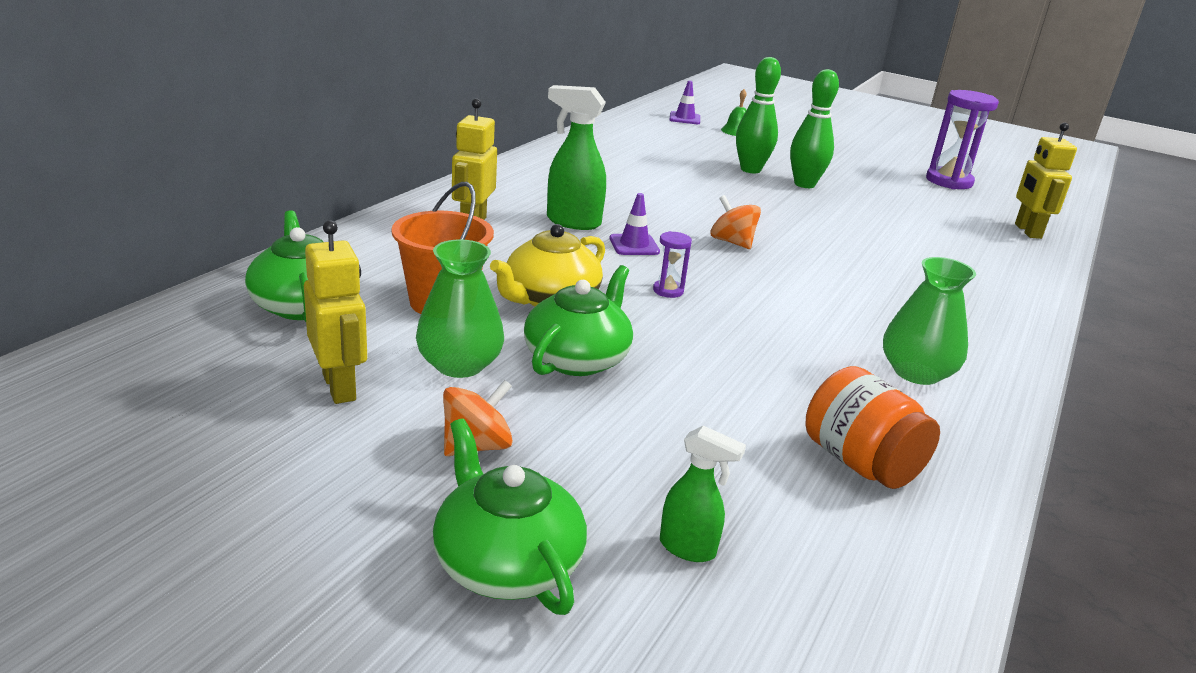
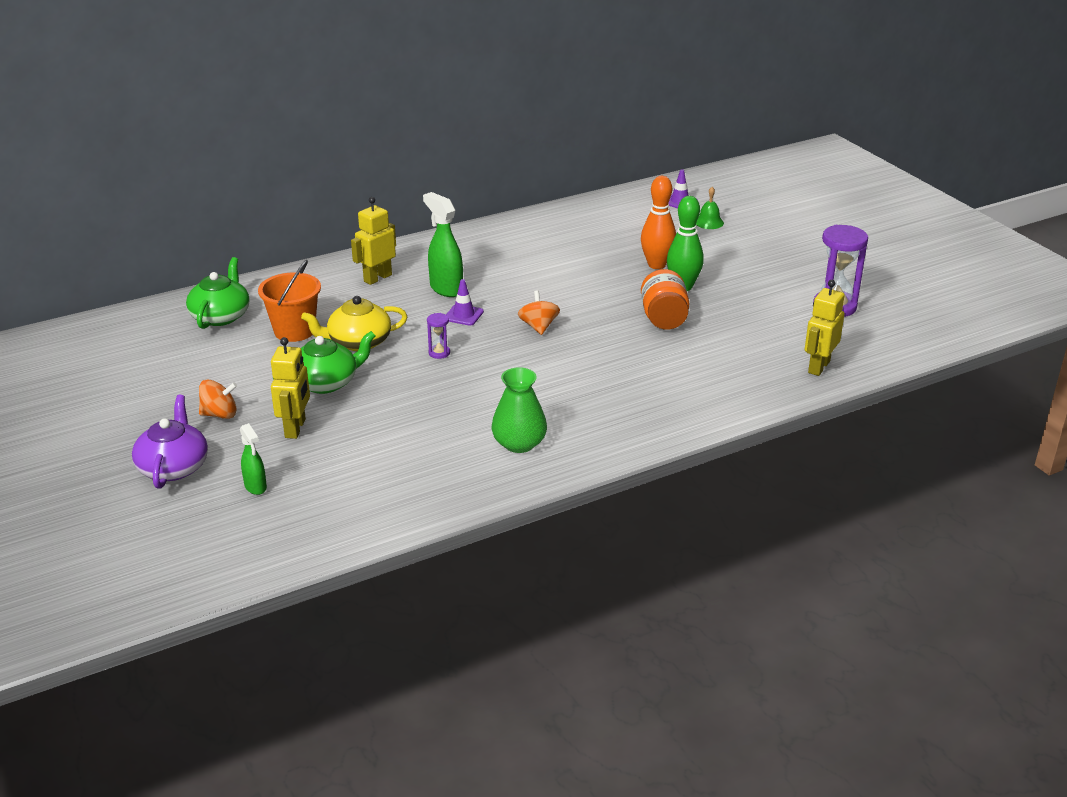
camera: 35 degrees right, 5 degrees up
(340, 387) = (191, 368): yellow robot -> yellow robot (295, 428)
(459, 365) = (260, 370): green vase -> none
(506, 563) = (174, 467): green teapot -> purple teapot
(750, 170) = (656, 265): green bowling pin -> orange bowling pin
(860, 463) = (399, 479): orange jar -> orange jar (664, 319)

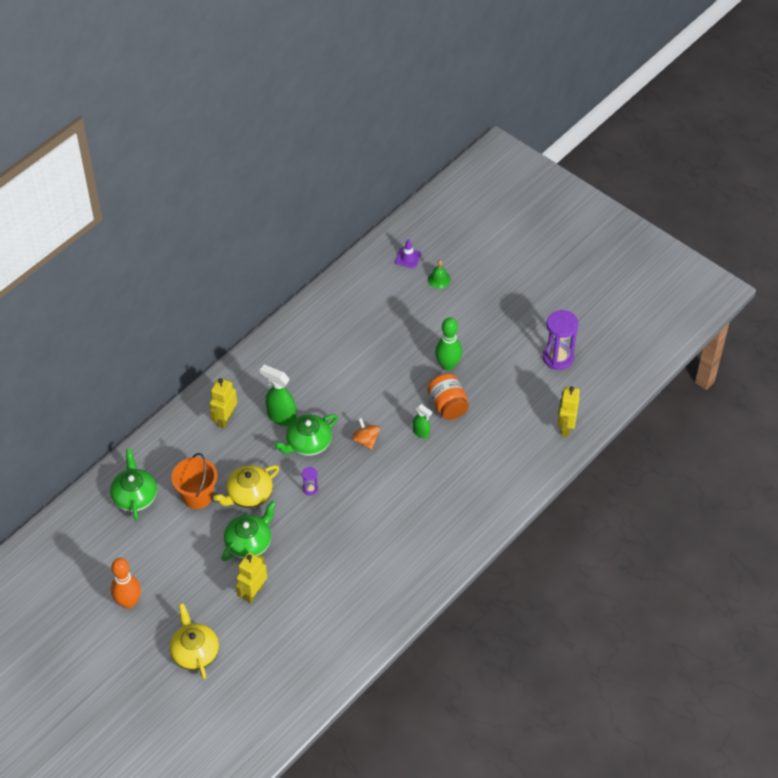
camera: 20 degrees left, 20 degrees up
(174, 467) = (195, 652): purple teapot -> yellow teapot
(220, 414) = (195, 595): orange spinning top -> none
(256, 487) = (257, 652): green spray bottle -> green spray bottle (421, 433)
(295, 428) = (253, 592): yellow robot -> yellow robot turned 135 degrees counterclockwise
(463, 315) = (308, 443): purple traffic cone -> green teapot
(519, 443) = (403, 561): green vase -> none
(656, 265) = (420, 344): orange bowling pin -> orange bowling pin (128, 602)

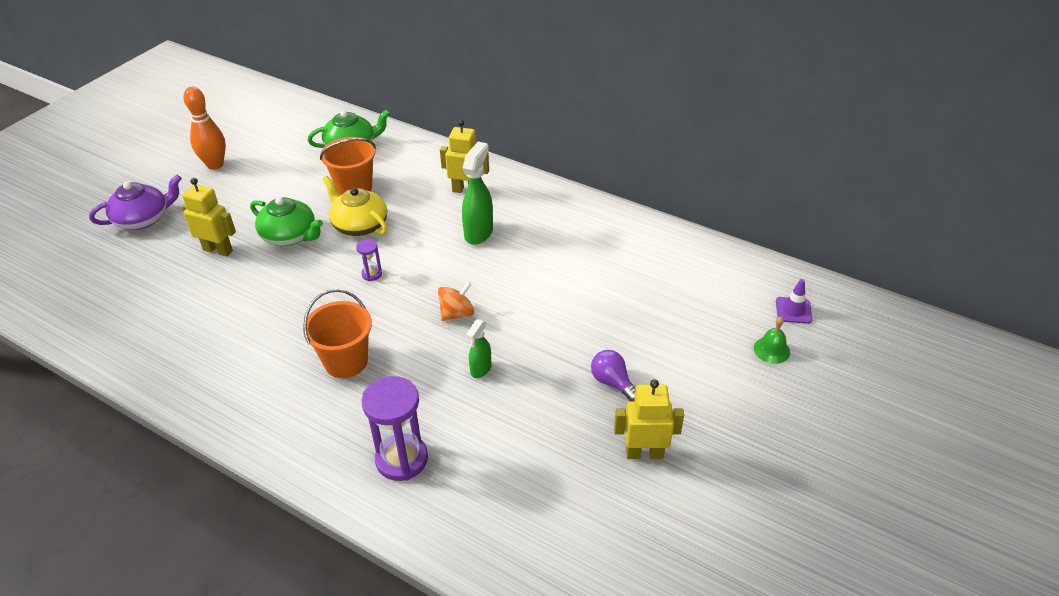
camera: 80 degrees right, 10 degrees down
(195, 652) = (143, 219): yellow teapot -> purple teapot
(308, 443) = (443, 261): green teapot -> none
(397, 508) = (346, 361): none -> orange bucket
(447, 406) = (536, 393): orange jar -> none
(448, 365) = (612, 382): green bowling pin -> purple light bulb
(558, 357) = (679, 531): purple hourglass -> purple hourglass (401, 459)
(565, 427) = (530, 562): yellow robot -> yellow robot (644, 453)

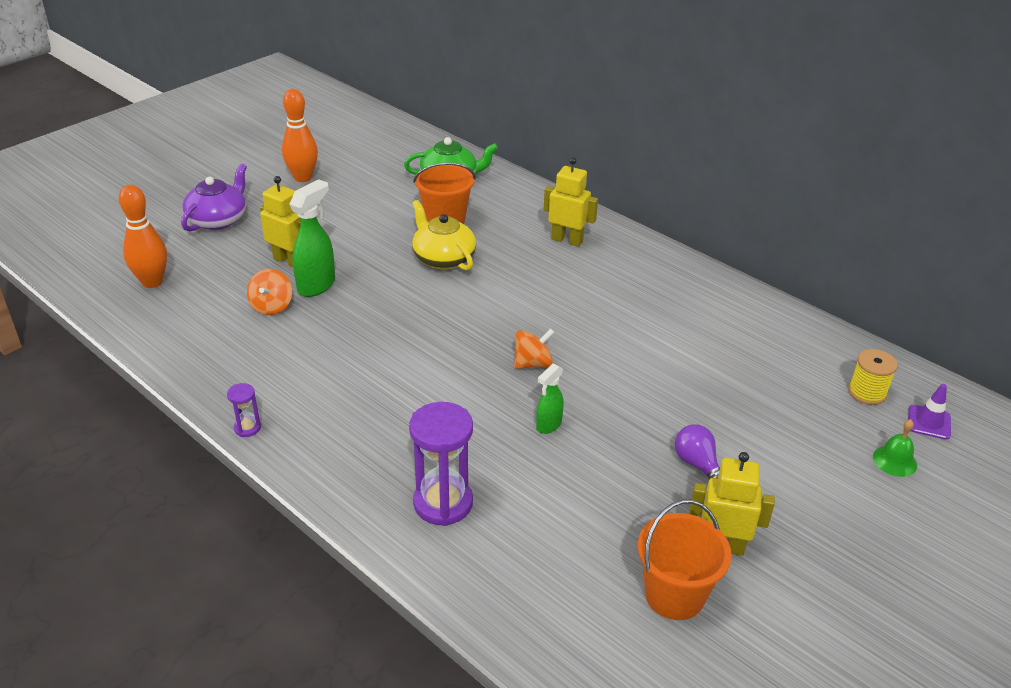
camera: 10 degrees right, 5 degrees down
(92, 291) = (152, 282): none -> orange bowling pin
(143, 219) = (218, 220): purple teapot -> purple teapot turned 45 degrees counterclockwise
(211, 297) = (271, 306): none -> orange spinning top
(290, 236) = (366, 258): green teapot -> none
(346, 361) = (401, 393): orange bucket -> orange bucket (674, 595)
(372, 274) = (447, 309): purple hourglass -> purple hourglass (247, 428)
(479, 233) = (573, 285): green spray bottle -> green spray bottle (317, 285)
(740, 292) = (867, 392): none -> yellow spool

